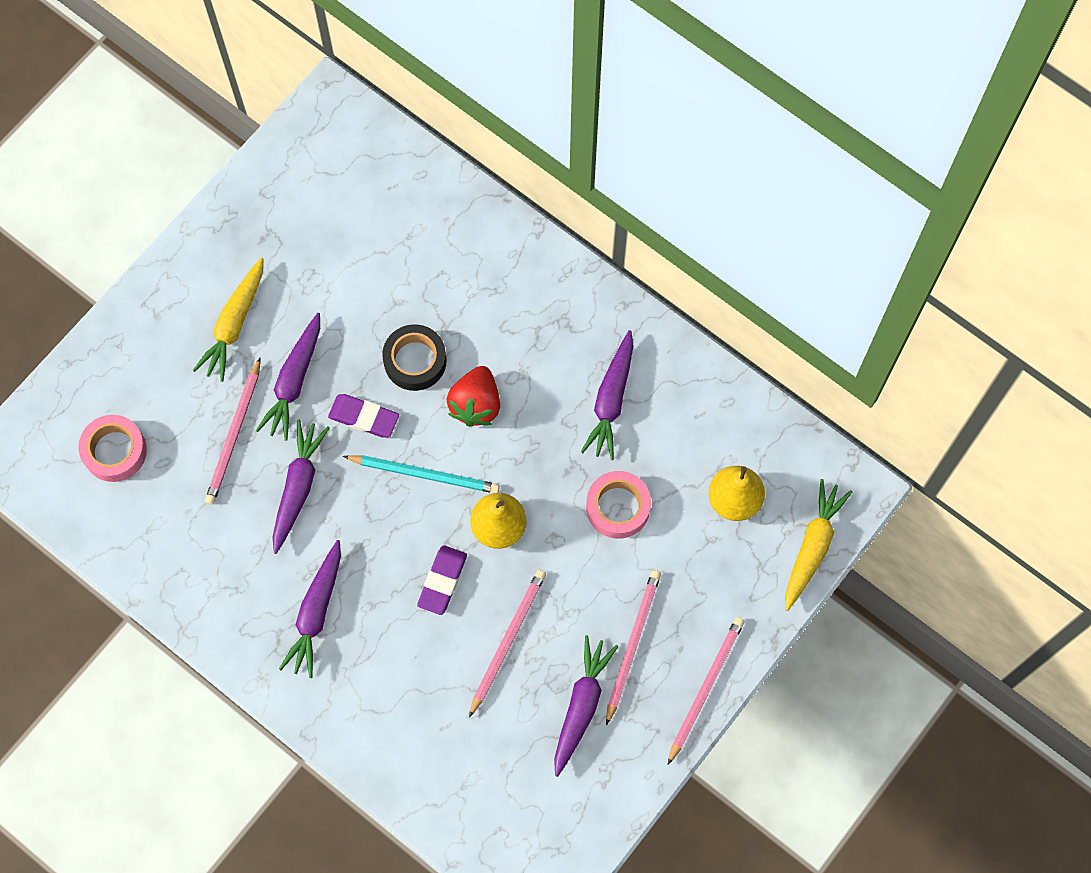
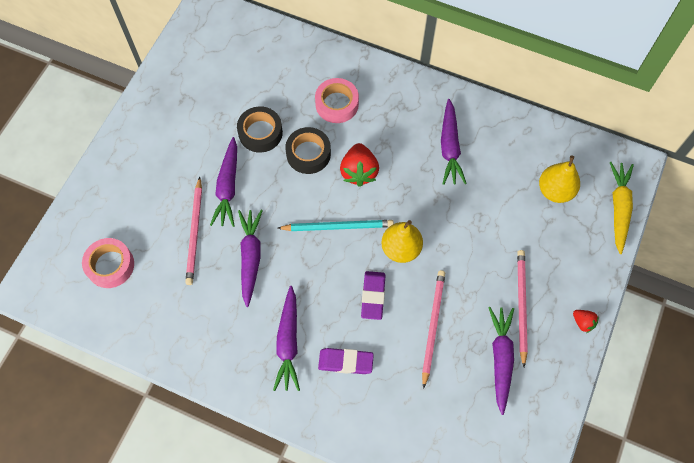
camera: 15 degrees left, 5 degrees down
(234, 324) = (175, 160): yellow carrot -> none
(358, 314) = (260, 133): none -> black tape
(364, 417) = (284, 199): purple eraser -> purple eraser (345, 362)
(618, 507) = (478, 215): pink tape -> pink tape (337, 104)
(705, 688) = (583, 322): pink pencil -> red strawberry

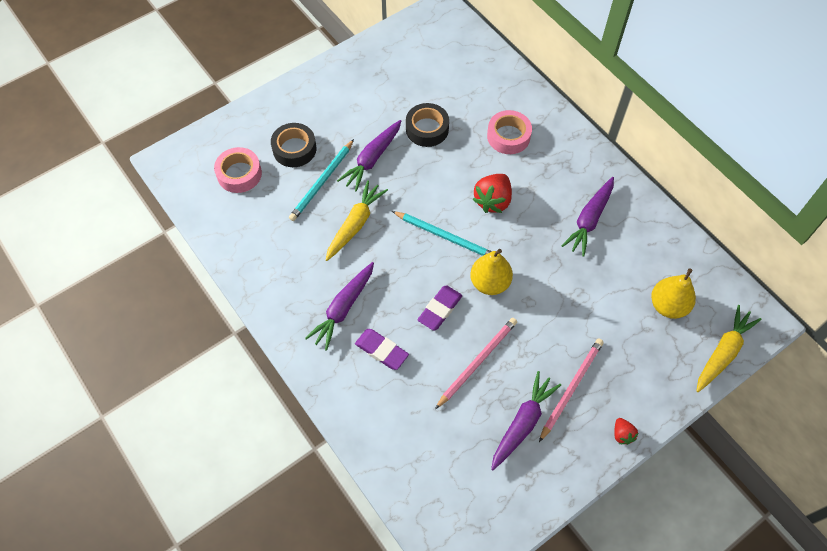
camera: 30 degrees right, 5 degrees down
(195, 233) = (322, 182): pink pencil -> turquoise pencil
(250, 257) = (355, 224): purple carrot -> yellow carrot
(308, 154) = (457, 165): black tape -> black tape (294, 149)

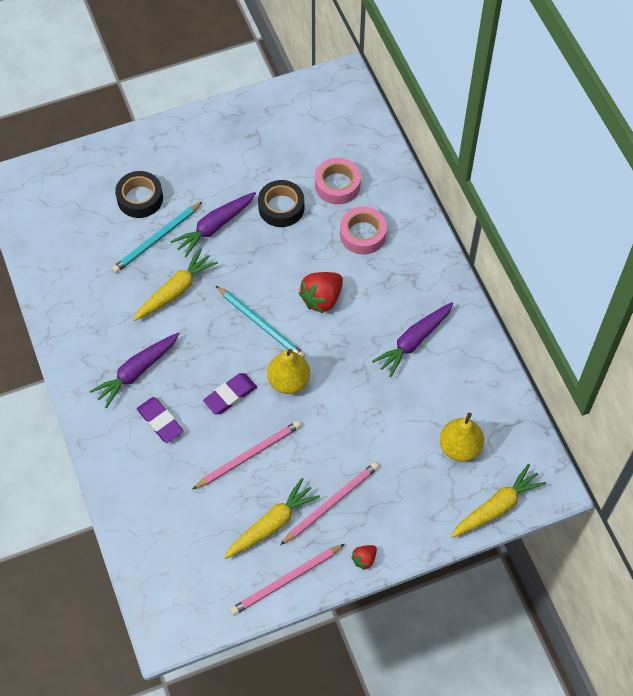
camera: 15 degrees right, 0 degrees up
(239, 174) = (77, 212): pink tape -> pink tape (337, 185)
(523, 423) = (272, 524): purple carrot -> yellow carrot
(556, 476) = (286, 580): none -> pink pencil
(622, 434) = (364, 559): red strawberry -> red strawberry turned 45 degrees clockwise

